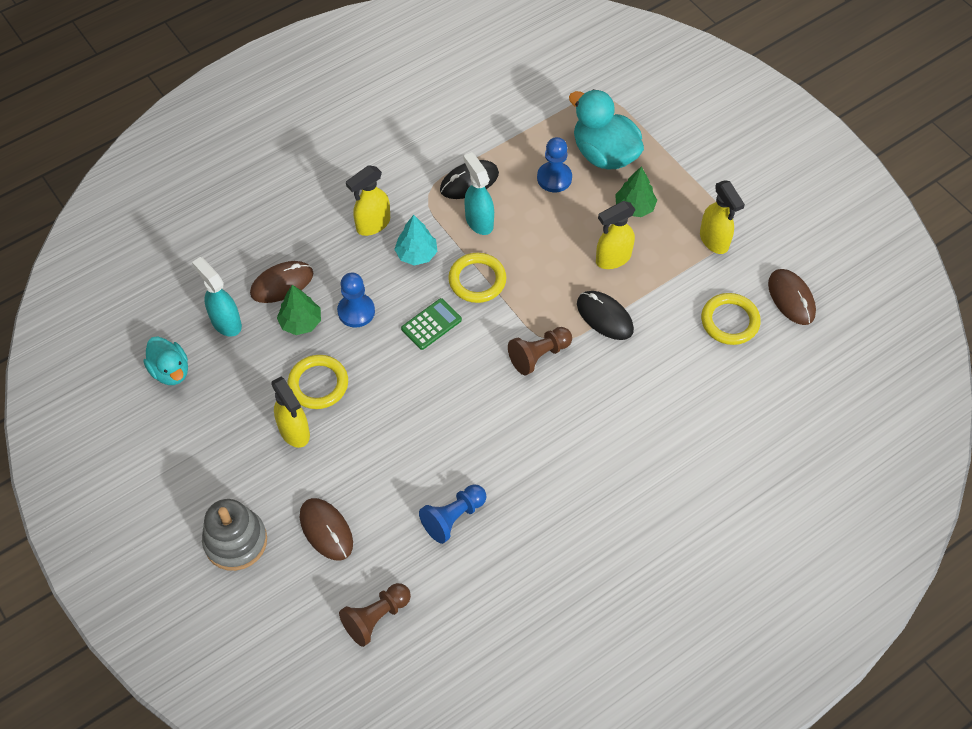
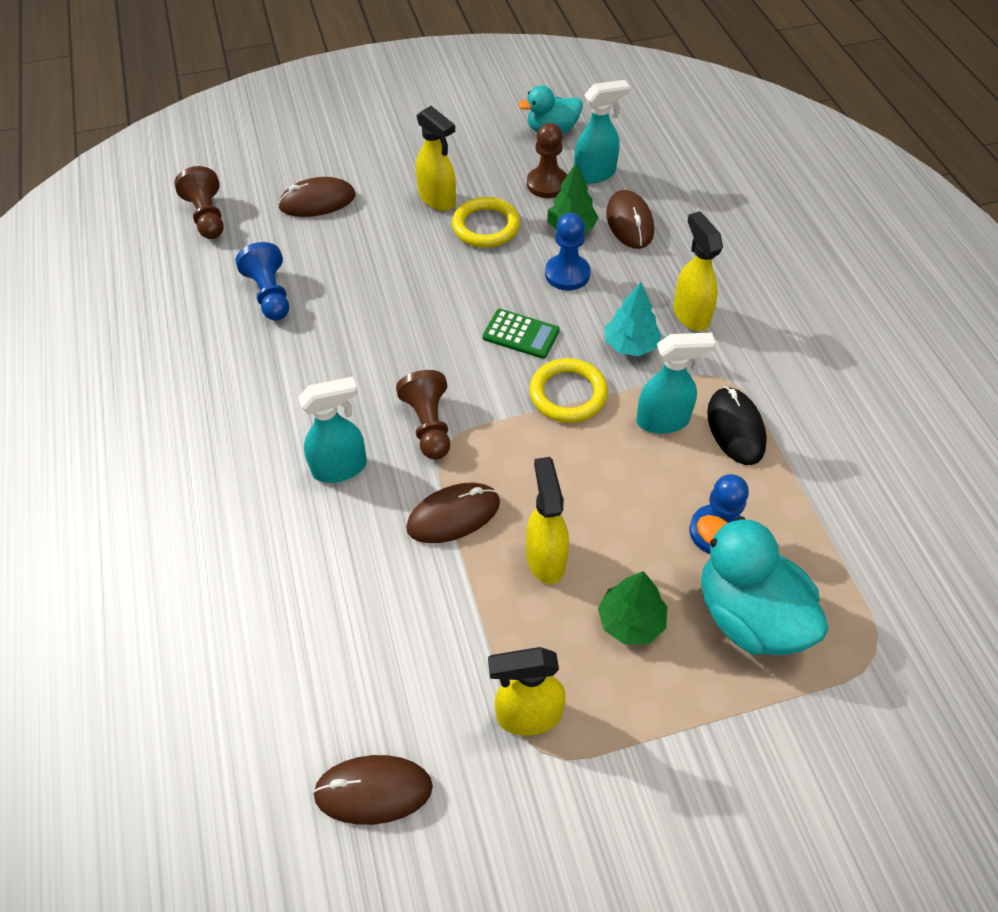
camera: 110 degrees right, 5 degrees down
(235, 541) = (344, 143): grey stacking toy -> none
(249, 354) = (547, 184): none -> brown pawn
(294, 432) = (438, 199): yellow spray bottle -> yellow spray bottle turned 120 degrees counterclockwise
(431, 324) = (521, 334): green calculator -> green calculator turned 45 degrees counterclockwise
(597, 396) = (340, 468): none -> turquoise spray bottle
(604, 154) = (749, 615): turquoise duck -> turquoise duck turned 105 degrees counterclockwise
(604, 317) = (453, 515): black mouse -> brown mouse
(730, 321) = (375, 676): yellow ring -> none

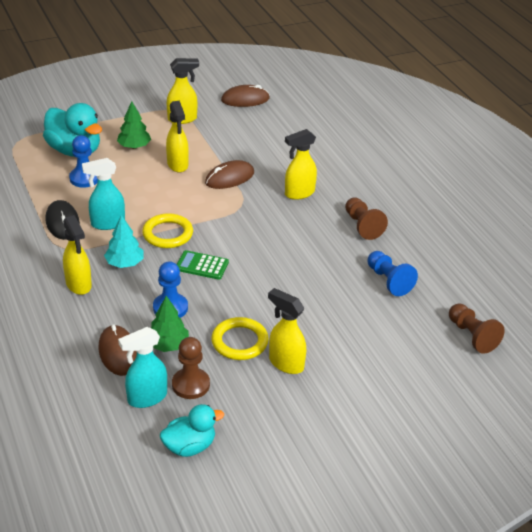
camera: 170 degrees right, 15 degrees down
(317, 201) = (388, 355): brown mouse -> none
(340, 468) = (299, 193): turquoise spray bottle -> yellow spray bottle
(429, 425) = (253, 214): brown pawn -> brown pawn (362, 226)

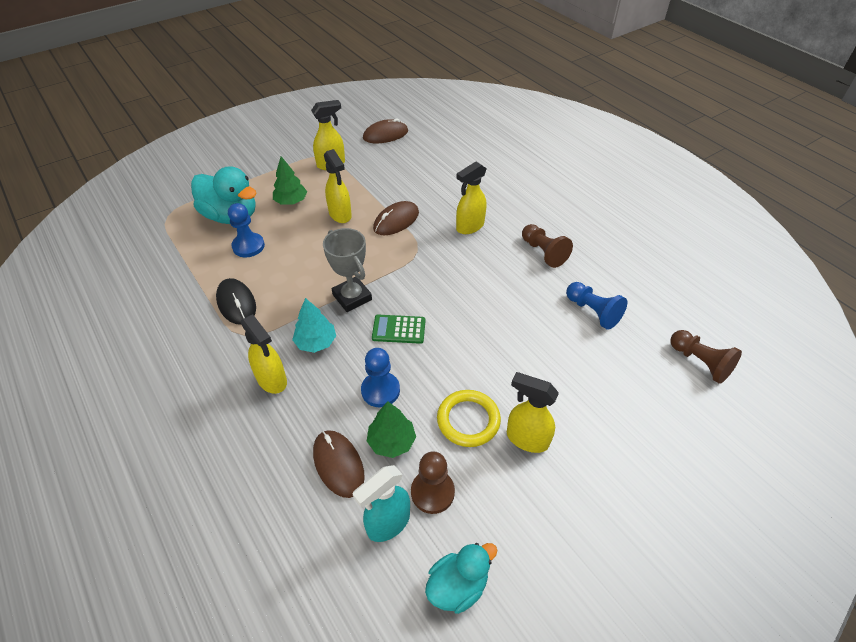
camera: 10 degrees left, 10 degrees up
(107, 224) = (285, 296): turquoise spray bottle -> none
(167, 234) = (352, 297): yellow ring -> grey trophy

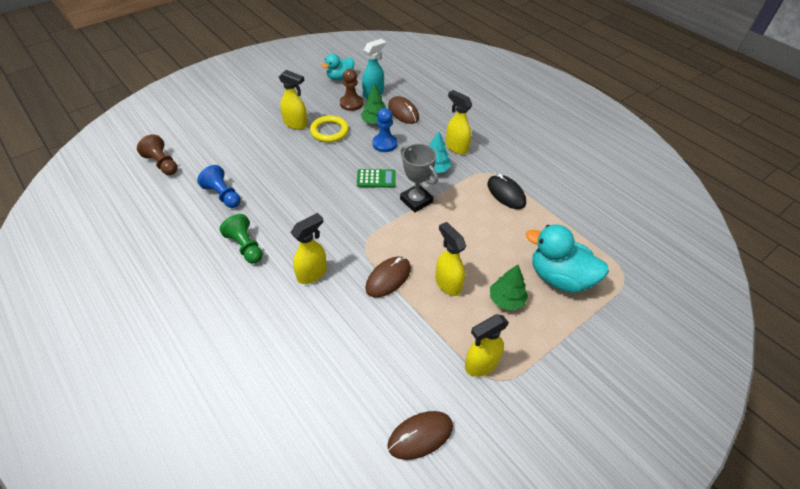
camera: 175 degrees right, 0 degrees up
(248, 246) = (523, 244): blue pawn -> none
(543, 252) = (245, 246): brown pawn -> green pawn

